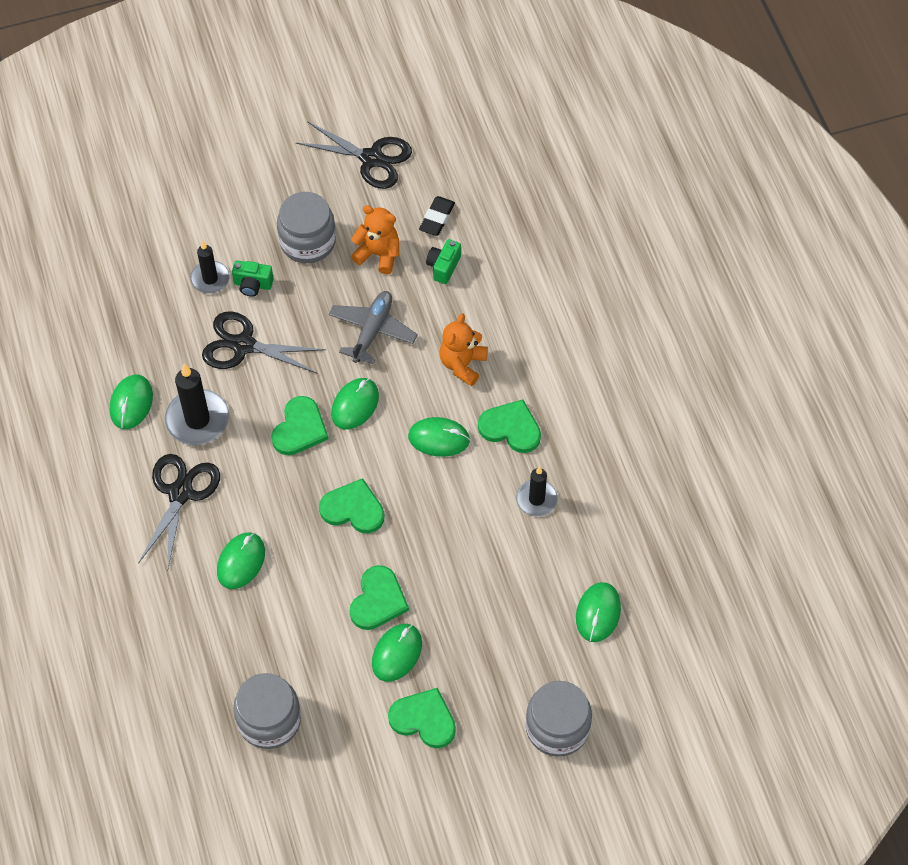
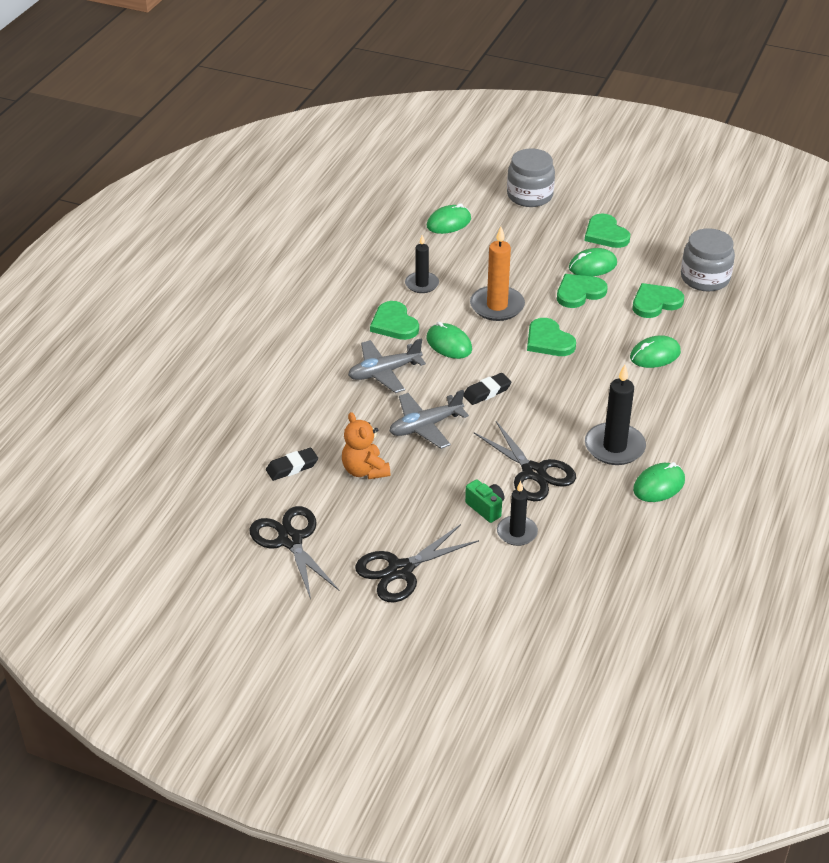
camera: 140 degrees left, 20 degrees down
(180, 493) = (666, 412): black scissors -> black scissors (400, 570)
(300, 429) = (541, 401): green heart -> green heart (655, 303)
(307, 241) = (410, 512): grey jar -> none
(355, 405) = (487, 392): green mouse -> black eraser
(440, 521) = (497, 306): none -> orange candle
(443, 267) = (326, 434): green camera -> none
(462, 364) = (384, 372): orange teddy bear -> grey plane

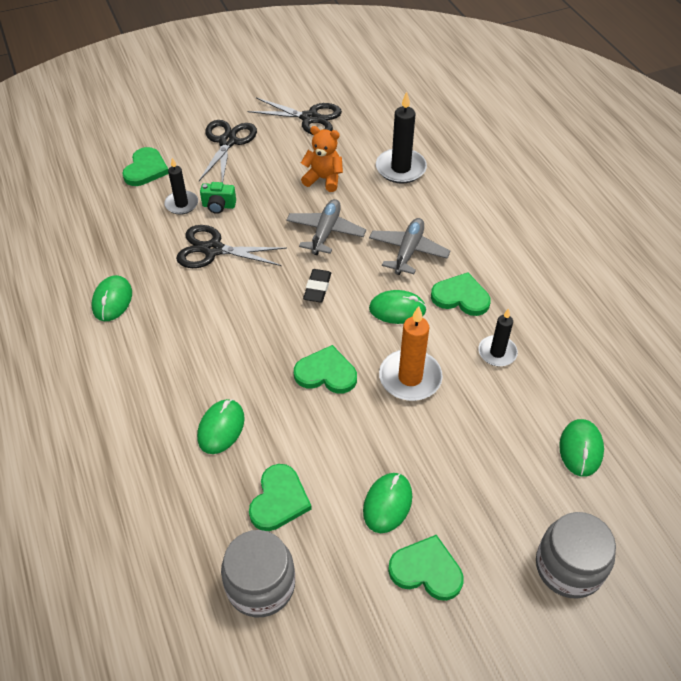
camera: 135 degrees right, 10 degrees up
(292, 467) = (368, 153): black eraser -> none
(579, 292) = (361, 454): green heart -> green heart (146, 169)
(614, 447) = (174, 309): black candle -> black candle (400, 168)

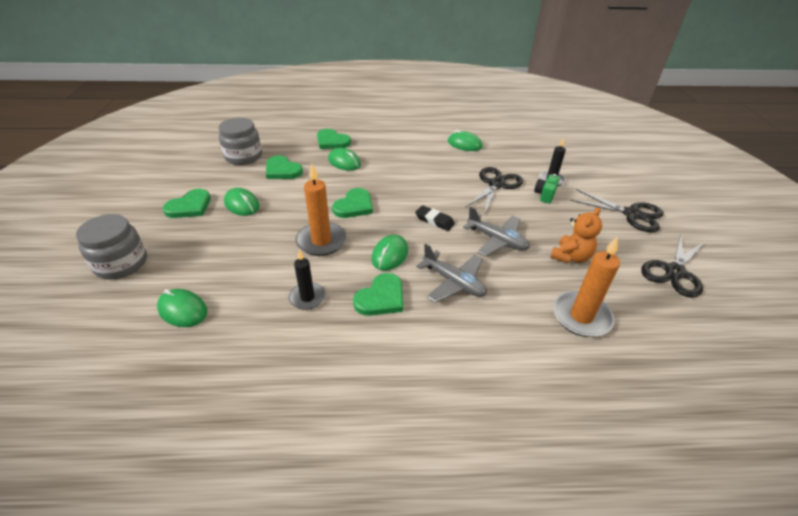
camera: 110 degrees right, 10 degrees down
(146, 169) = (596, 172): green heart -> green heart (332, 141)
(400, 168) = (581, 316): black candle -> orange candle

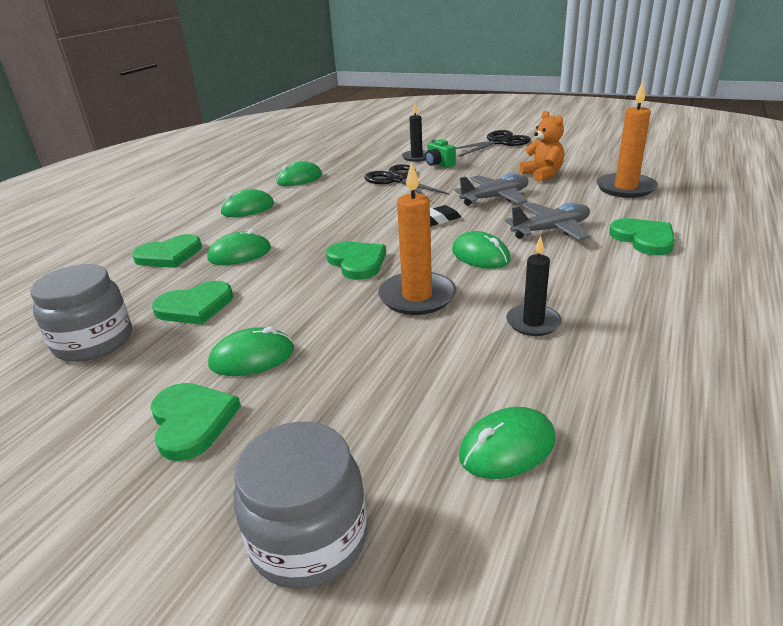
camera: 60 degrees left, 10 degrees down
(381, 298) = (557, 273): green heart -> green heart (644, 239)
(404, 142) = (248, 208): none -> green mouse
(674, 272) = (584, 147): black scissors -> none

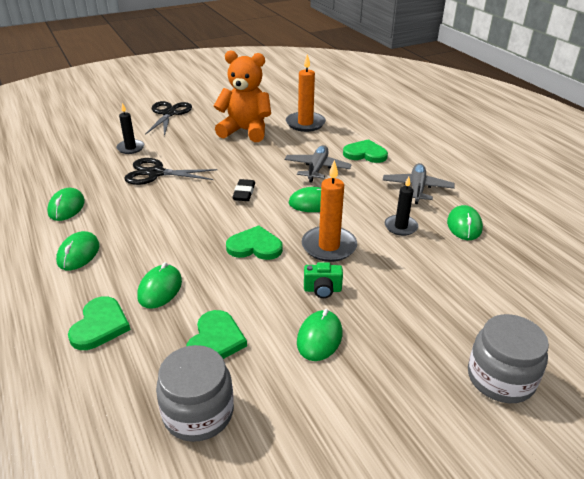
camera: 55 degrees left, 5 degrees up
(192, 421) = (364, 389): green heart -> none
(439, 164) = (161, 148): green camera -> green camera (322, 290)
(495, 198) = (249, 160): grey plane -> grey plane (417, 188)
(507, 447) = (487, 288): green mouse -> green mouse (464, 225)
(542, 175) = (245, 131): orange teddy bear -> orange teddy bear, size x1.68

